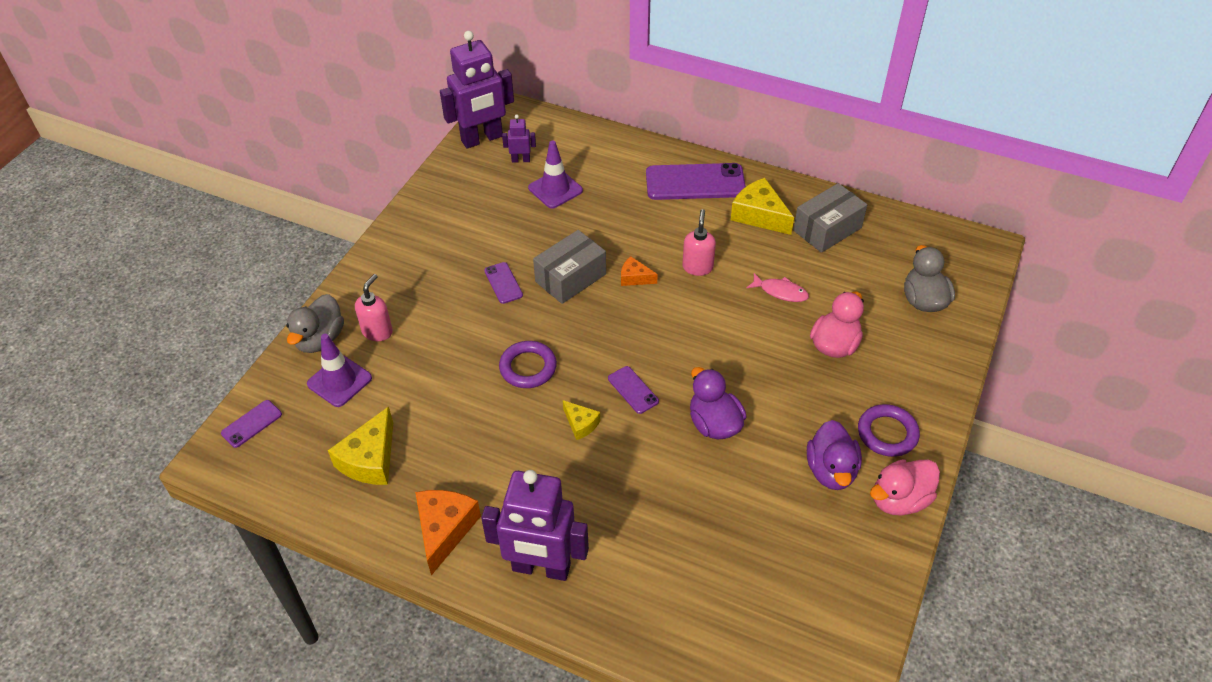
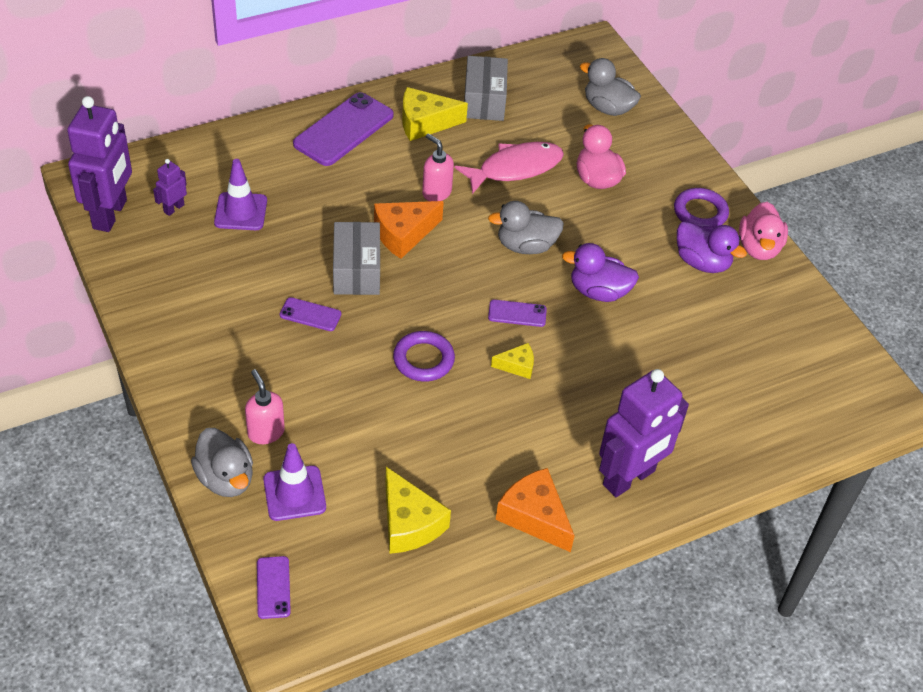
camera: 55 degrees left, 0 degrees up
(634, 278) = (403, 234): orange cheese -> orange cheese, size x1.80
(708, 350) = (526, 246): none -> grey duck
(780, 292) = (515, 168): pink fish -> pink fish, size x1.82

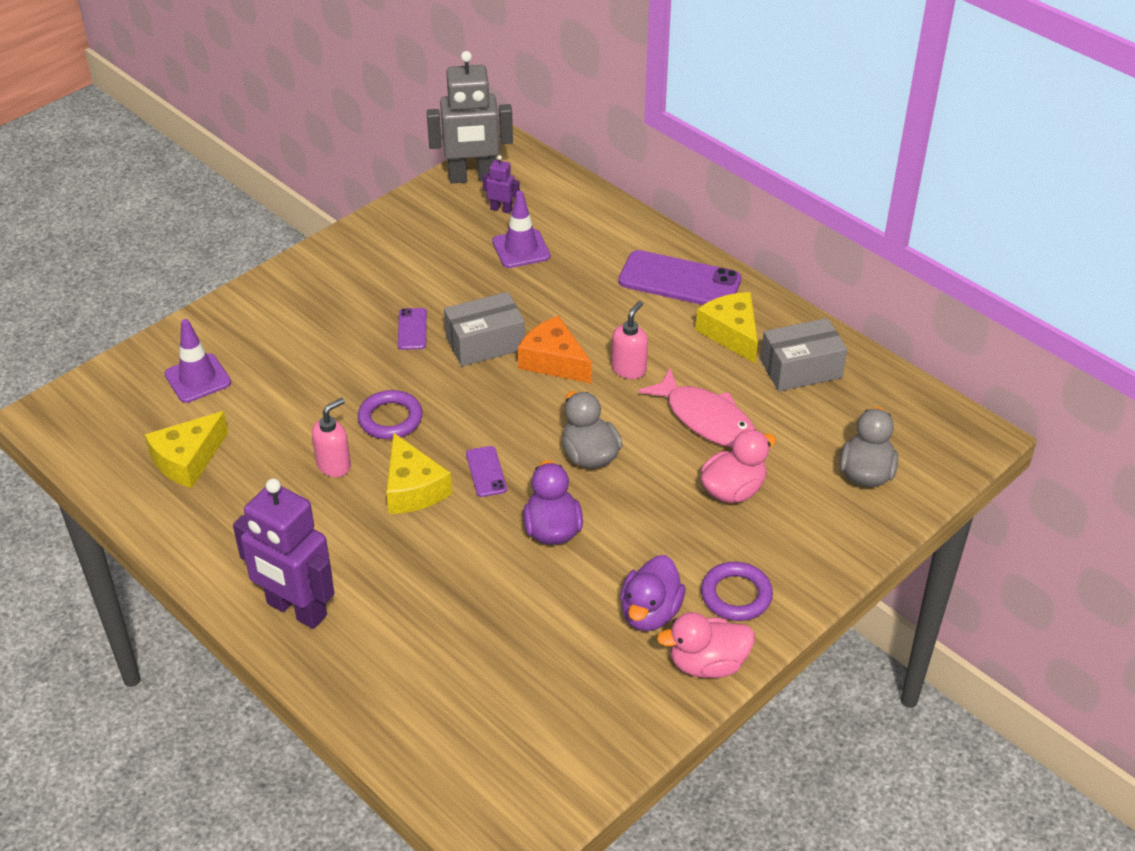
camera: 75 degrees right, 5 degrees down
(110, 214) = (472, 177): purple robot -> grey robot
(226, 478) = (200, 334): grey duck -> none
(265, 432) = (260, 342): pink soap dispenser -> pink soap dispenser (334, 465)
(273, 587) = (95, 394): purple phone -> none
(517, 366) = (413, 488): yellow cheese -> yellow cheese, size x1.80
(534, 516) = (223, 546): orange cheese -> none

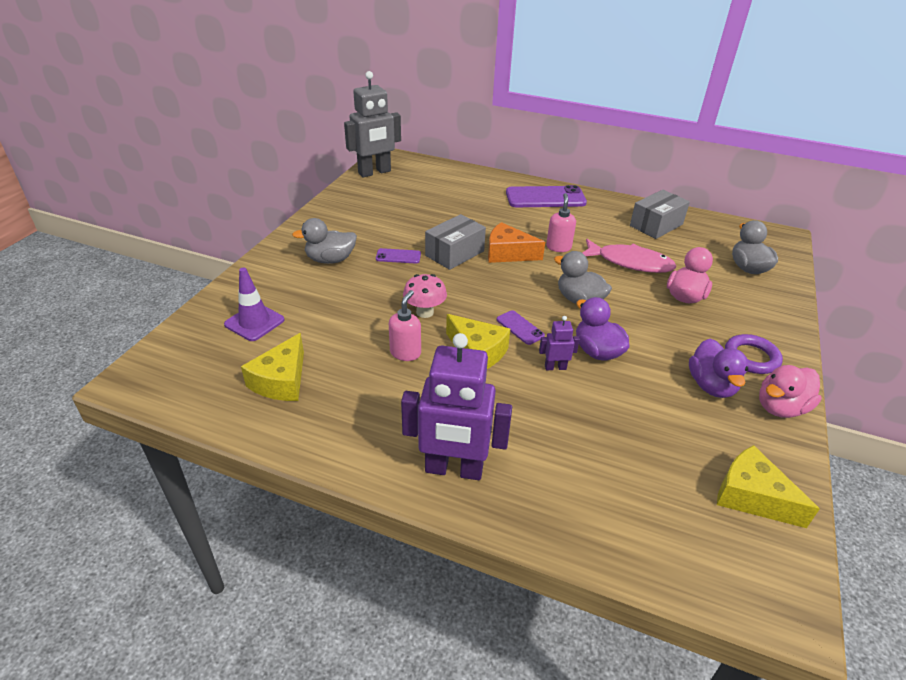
camera: 25 degrees left, 5 degrees down
(328, 313) = (330, 260): none -> grey duck
(390, 419) = (425, 312): purple ring -> pink mushroom
(412, 329) = (398, 256): purple phone -> purple phone turned 60 degrees counterclockwise
(501, 209) = (406, 184): purple robot -> purple robot (555, 367)
(521, 249) = (435, 201): purple traffic cone -> none
(731, 334) = (600, 217): yellow cheese -> yellow cheese (751, 496)

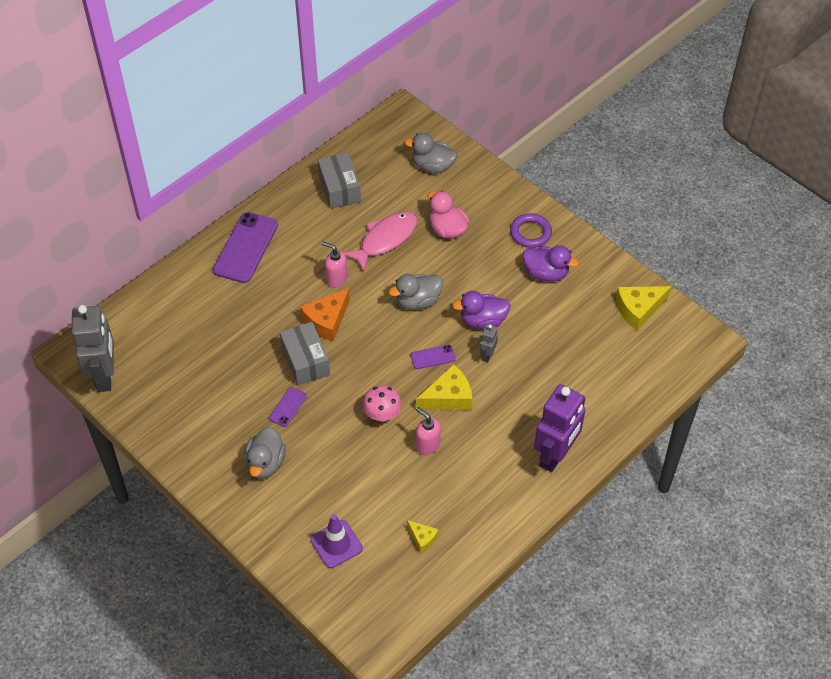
camera: 65 degrees left, 15 degrees up
(281, 381) = (422, 538): yellow cheese -> yellow cheese, size x0.56
(555, 367) = (487, 355): purple robot -> grey robot
(780, 407) = (581, 248): pink duck -> none

